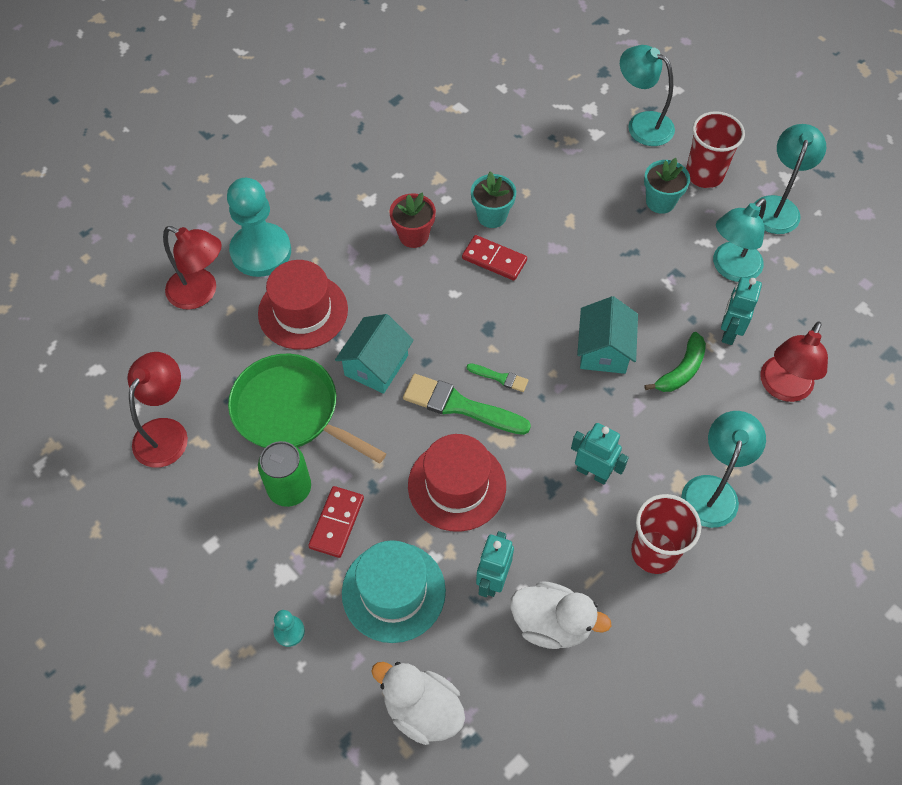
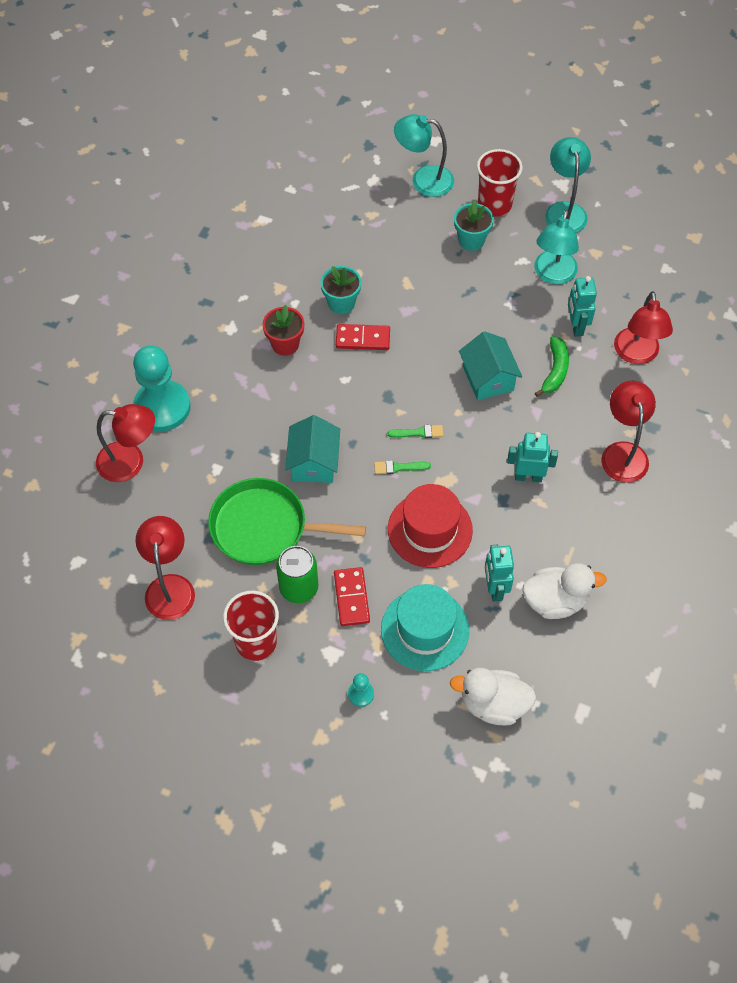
camera: 25 degrees left, 0 degrees up
(303, 311) = (227, 443): red hat -> none
(459, 406) = (398, 467): green brush -> green brush, size x0.49
(654, 552) = (603, 516): red cup -> red cup (256, 642)
(712, 490) = (623, 453): turquoise lamp -> red lamp

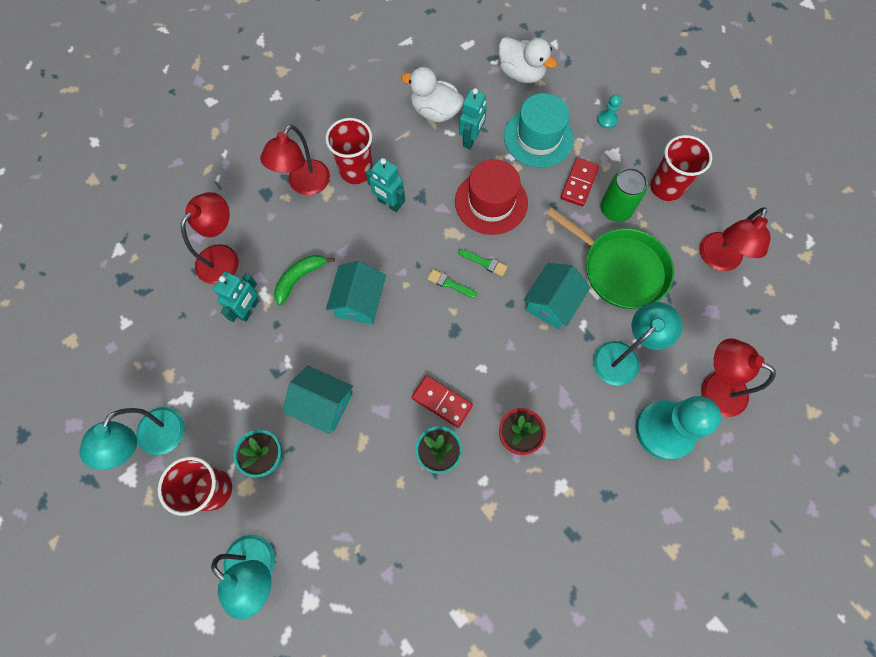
camera: 150 degrees left, 10 degrees up
(457, 292) = (323, 404): none -> turquoise house
(553, 275) = (225, 373): turquoise lamp -> turquoise lamp (623, 356)
(585, 492) = (356, 171): none -> red cup

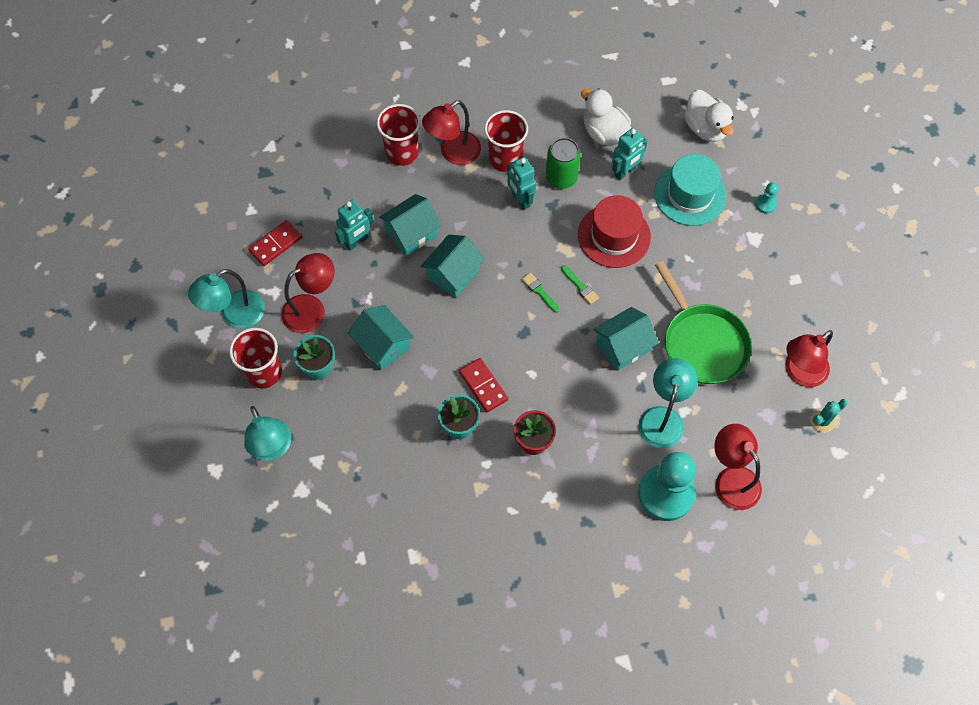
camera: 25 degrees right, 5 degrees down
(223, 256) = (355, 188): red lamp -> red lamp (312, 309)
(300, 278) = (411, 233): green banana -> turquoise house
(579, 183) = (706, 252): red domino -> red domino (276, 244)
(615, 209) = (727, 289): green can -> green can (561, 178)
(623, 356) = (662, 418): turquoise lamp -> turquoise lamp turned 60 degrees counterclockwise
(666, 187) = (788, 289): red cup -> red cup (402, 153)
(760, 295) = (822, 421): none -> turquoise cactus

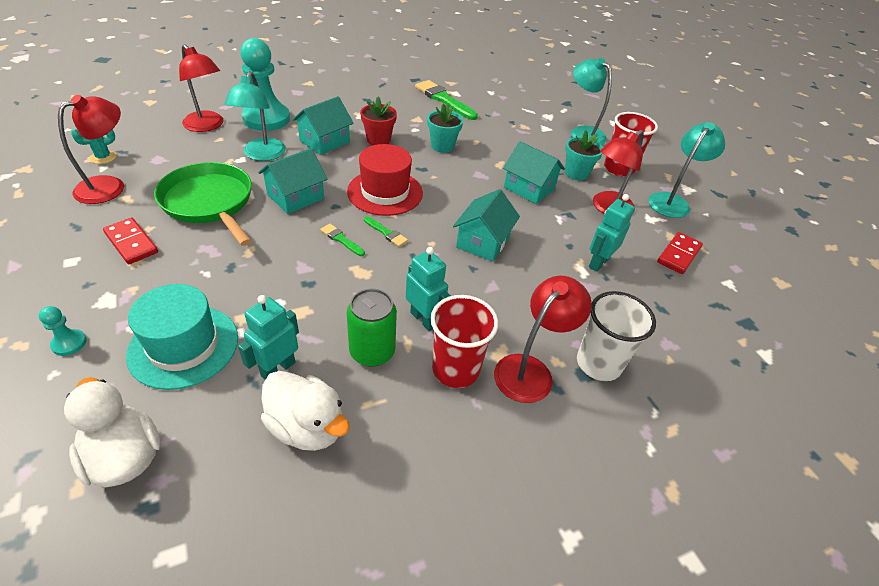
camera: 165 degrees right, 20 degrees down
(402, 153) = (598, 363): red cup -> white cup
(411, 233) = (543, 274): turquoise house -> turquoise house (324, 141)
(435, 537) = (443, 99): none -> green brush
(483, 386) = (428, 167): red domino -> red domino (131, 243)
(614, 236) = (299, 289): red hat -> red hat (385, 192)

